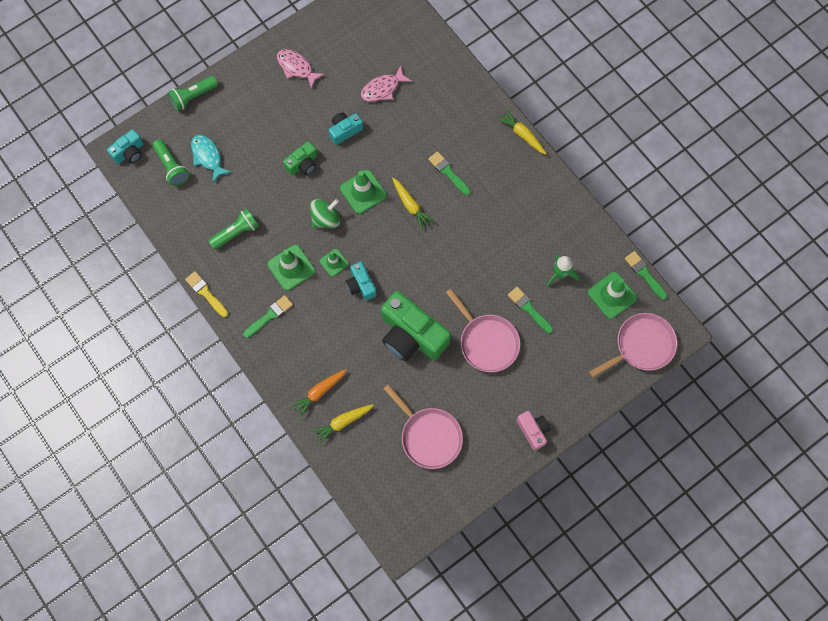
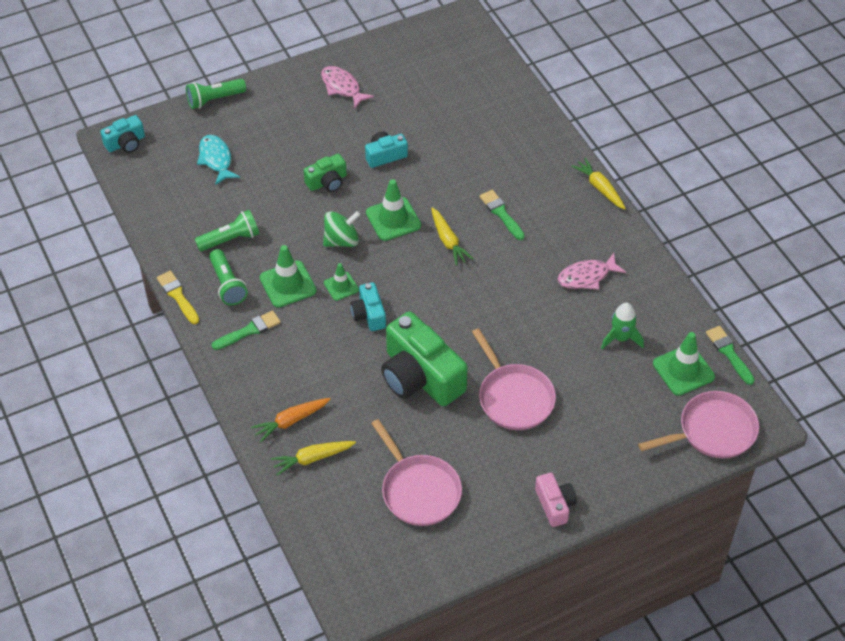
camera: 10 degrees right, 20 degrees down
(171, 167) = (171, 164): green flashlight -> green flashlight (227, 284)
(382, 89) = (439, 120): pink fish -> pink fish (586, 277)
(529, 309) = (574, 369): green brush -> none

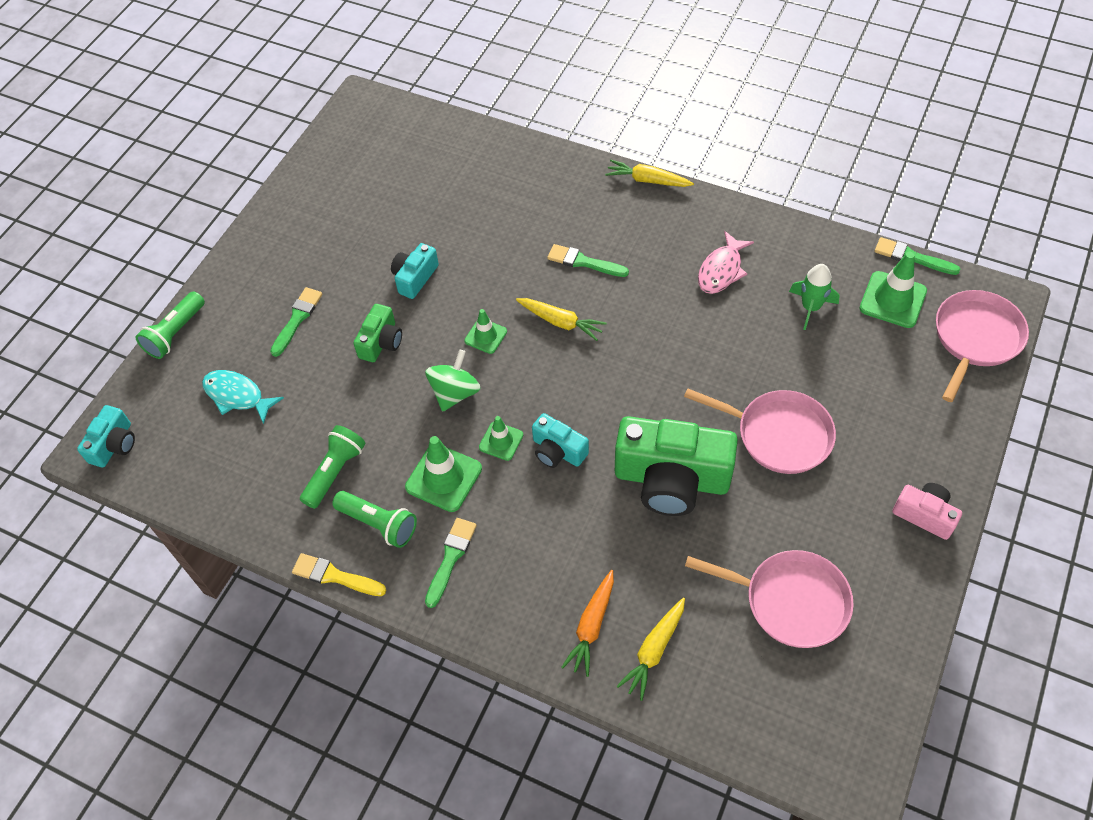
camera: 35 degrees left, 5 degrees up
(291, 136) = (297, 319): none -> green brush
(342, 87) = (304, 237): pink fish -> none
(393, 219) = (485, 336): green traffic cone -> green traffic cone, size x0.60

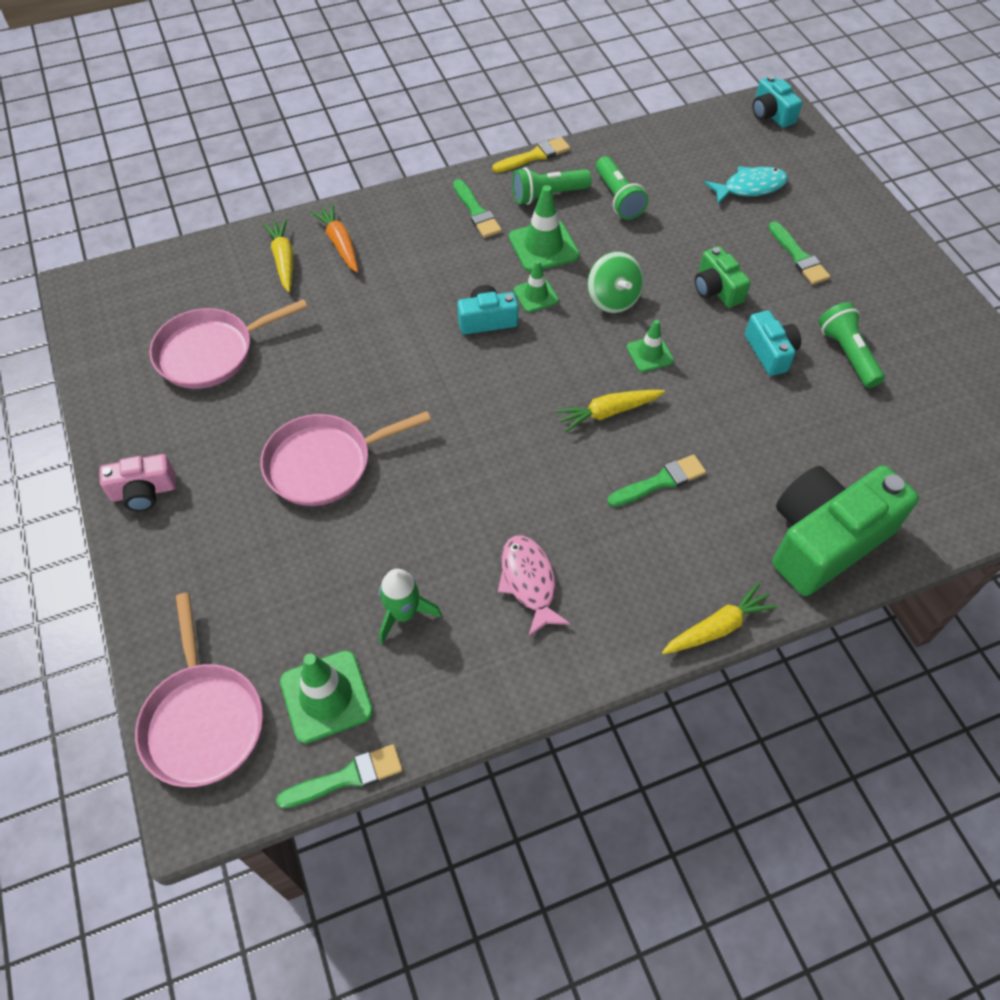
camera: 130 degrees right, 0 degrees up
(175, 333) = (856, 187): green flashlight -> green flashlight (847, 354)
(671, 479) = (379, 365): green camera -> green camera (824, 540)

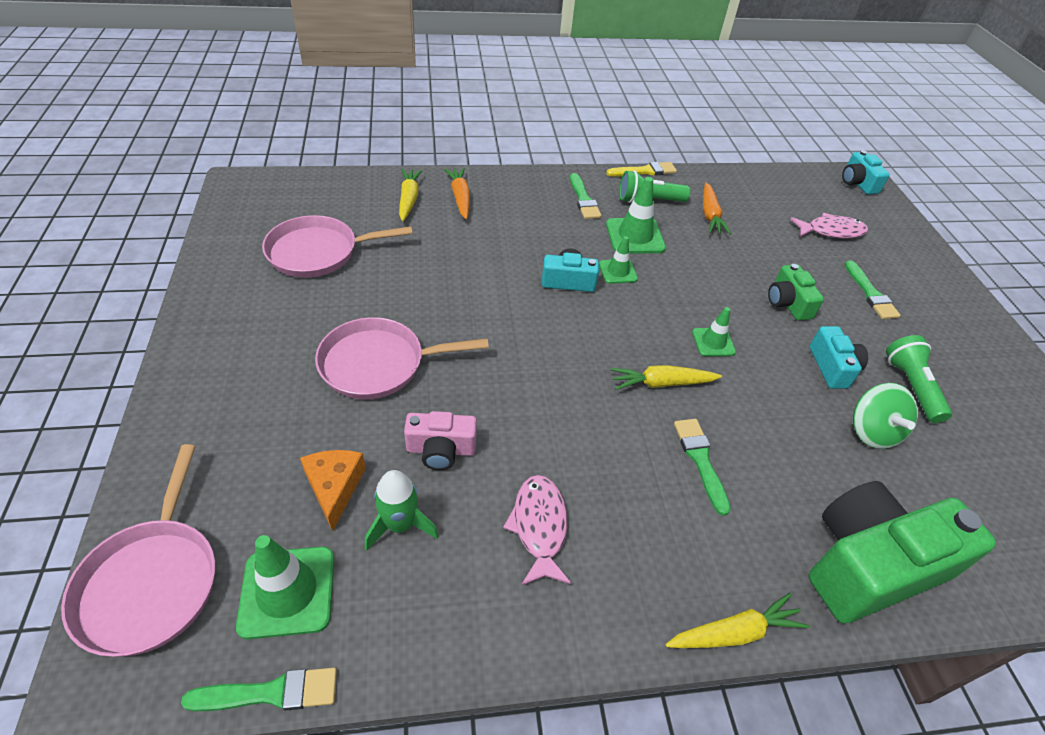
camera: 10 degrees right, 10 degrees down
(144, 492) = (206, 348): pink camera -> pink camera (441, 449)
(330, 596) = (334, 488): none -> orange cheese
(613, 299) = (688, 290): green spinning top -> green spinning top (872, 431)
(618, 198) = (710, 215): green flashlight -> orange carrot
(660, 481) = (700, 460): green brush -> green brush turned 90 degrees counterclockwise
(750, 187) = (831, 231): turquoise fish -> pink fish

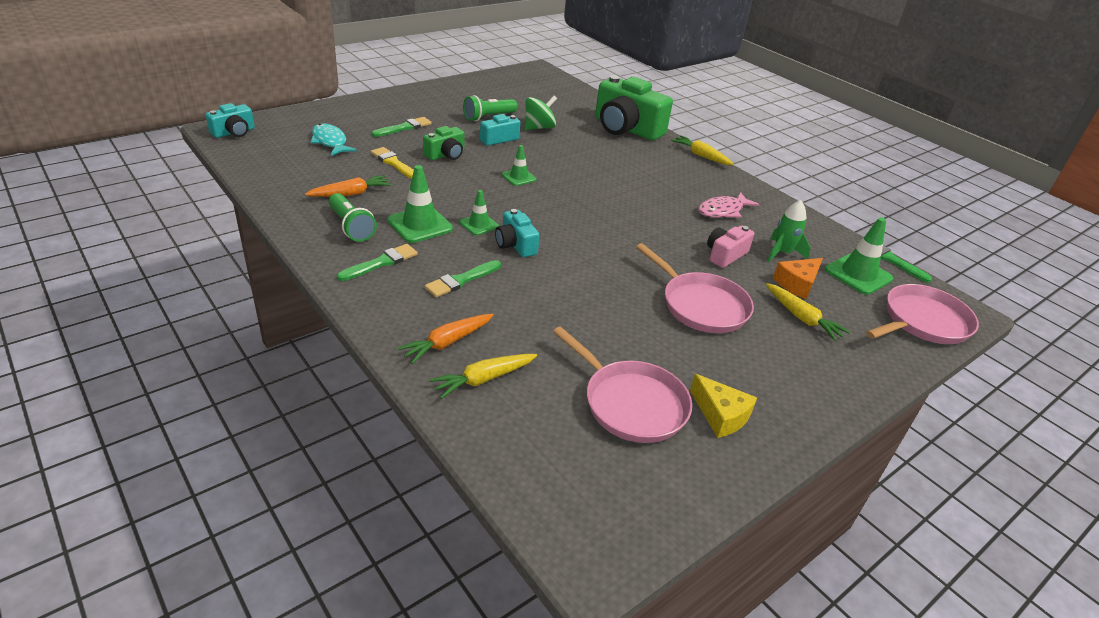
camera: 120 degrees left, 10 degrees down
(256, 292) = (720, 415): none -> yellow cheese
(441, 449) = (725, 255): pink camera -> pink camera turned 105 degrees counterclockwise
(644, 171) = (292, 237): yellow brush -> yellow brush (393, 163)
(661, 383) = (578, 190): yellow carrot -> yellow carrot (802, 318)
(700, 460) = (621, 172): green brush -> green brush (461, 280)
(831, 231) = (330, 142): pink fish -> turquoise fish

